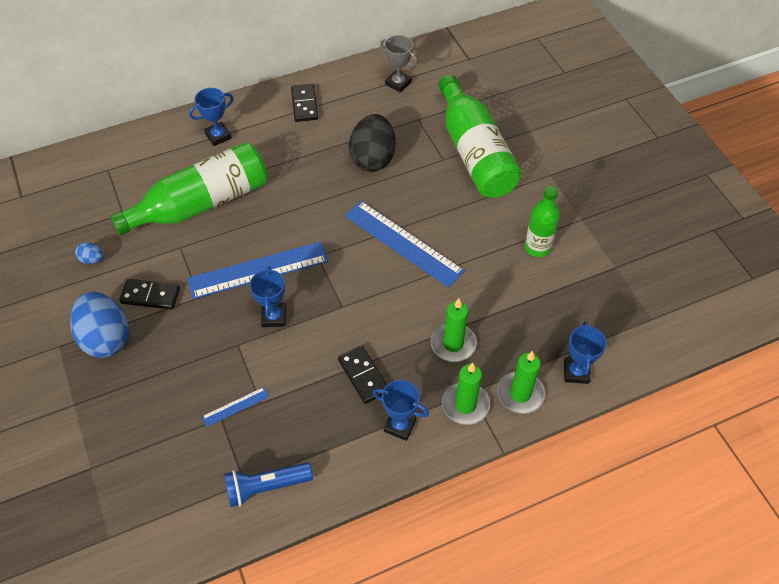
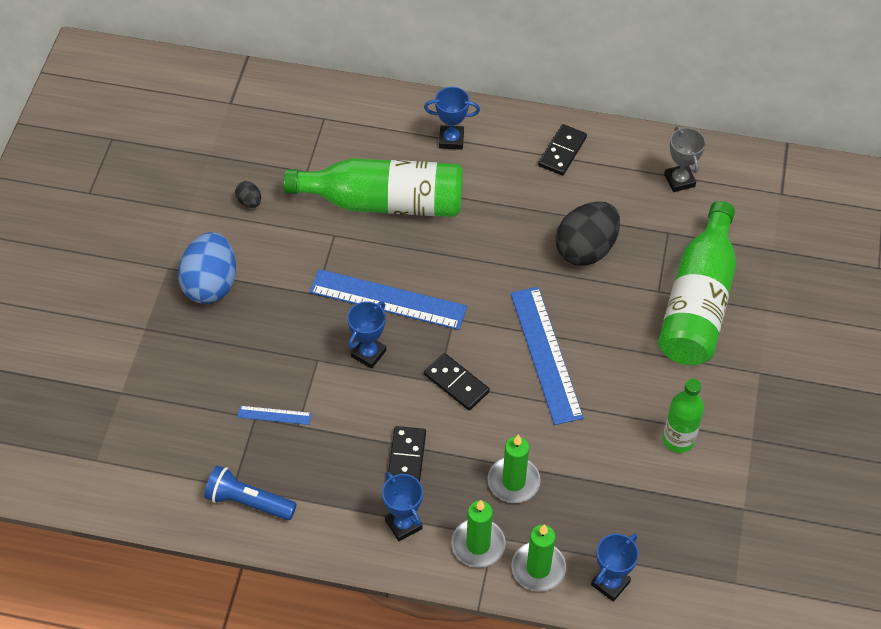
camera: 35 degrees right, 0 degrees up
(92, 259) = (249, 202): blue egg -> black egg
(150, 296) = (275, 267): black domino -> black domino (456, 383)

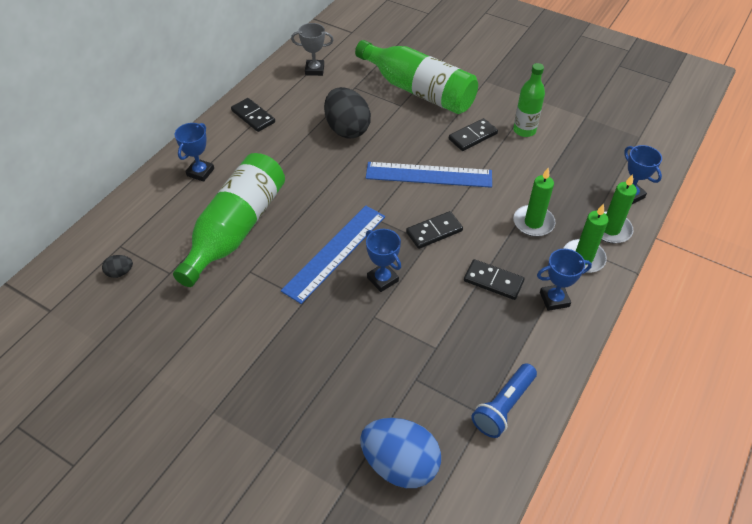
camera: 70 degrees left, 5 degrees down
(211, 284) = (252, 378): blue egg -> blue egg (400, 464)
(249, 202) = (176, 324): black egg -> black egg (120, 272)
(274, 415) = (419, 363): blue ruler -> none
(637, 384) = (472, 136): none -> black domino

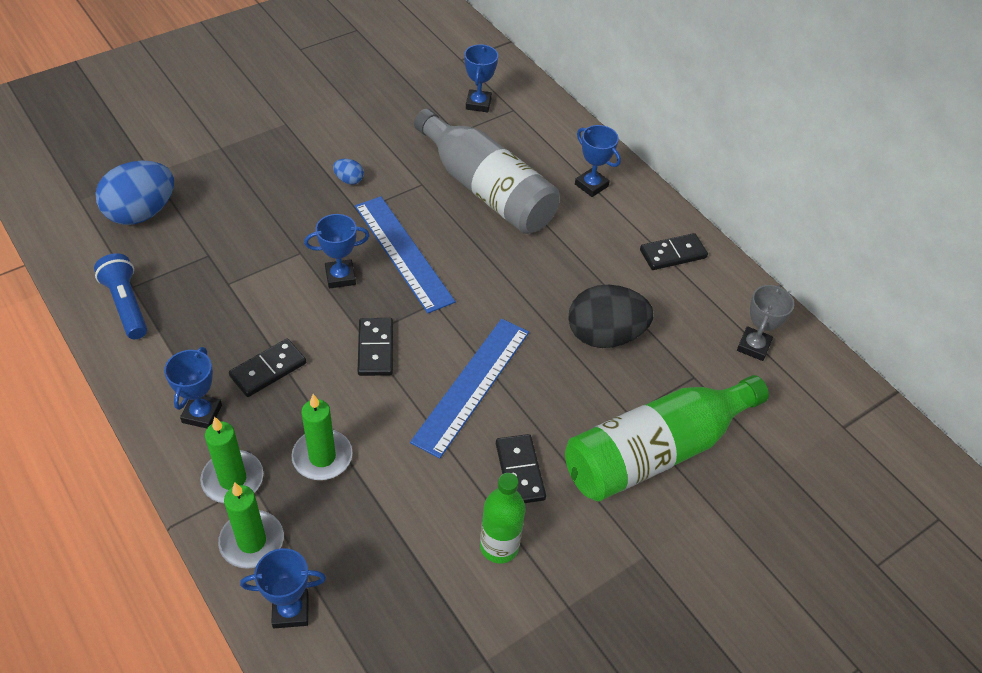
camera: 110 degrees right, 0 degrees up
(120, 272) = (478, 104): black egg -> blue trophy
(236, 229) = (486, 190): green bottle -> grey bottle
(270, 322) = (349, 180): none -> blue egg

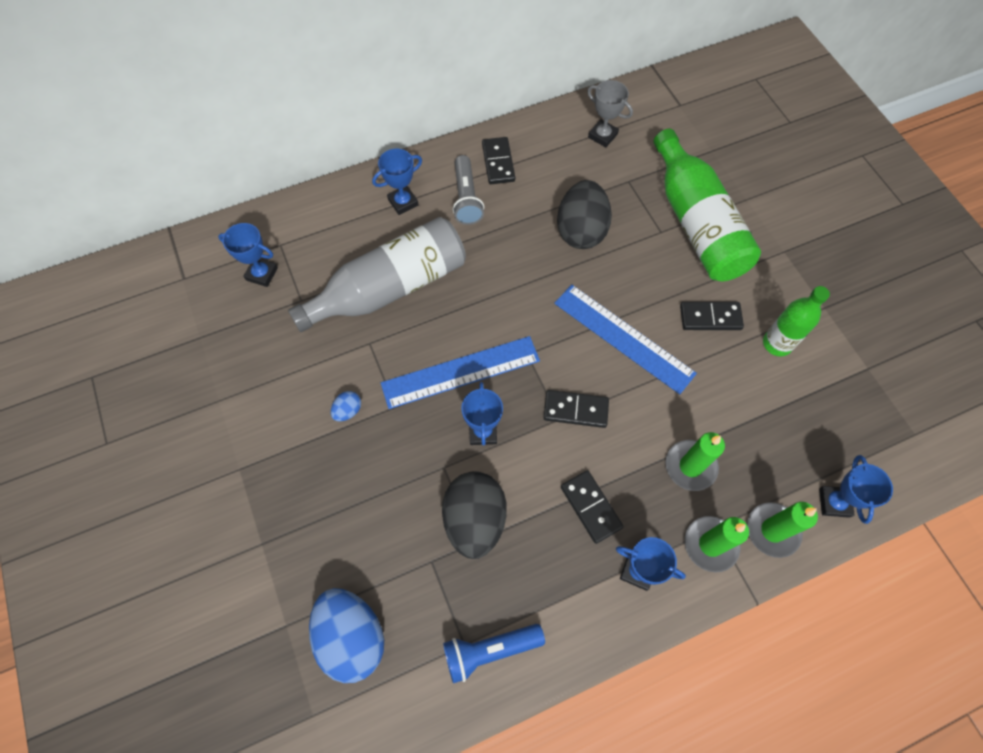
camera: 75 degrees left, 15 degrees up
(249, 281) = (475, 520): none -> black egg
(614, 233) = (466, 198): none -> grey flashlight

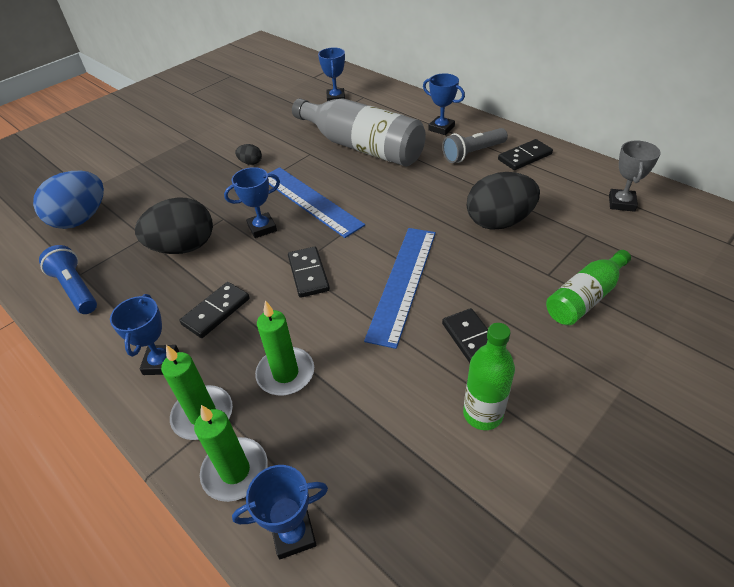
camera: 70 degrees right, 20 degrees down
(348, 410) = (250, 163): blue egg -> black egg
(696, 223) = (585, 298): green bottle -> green bottle, size x0.56

